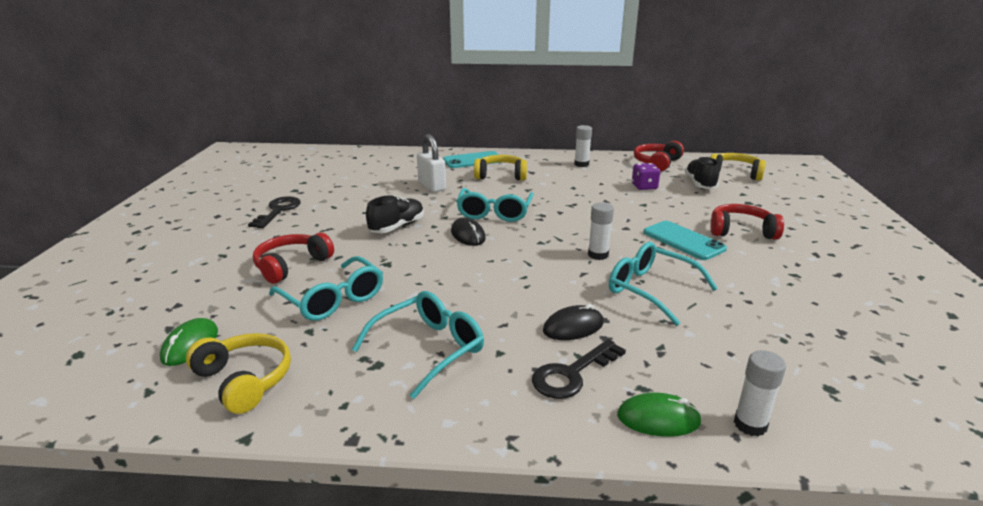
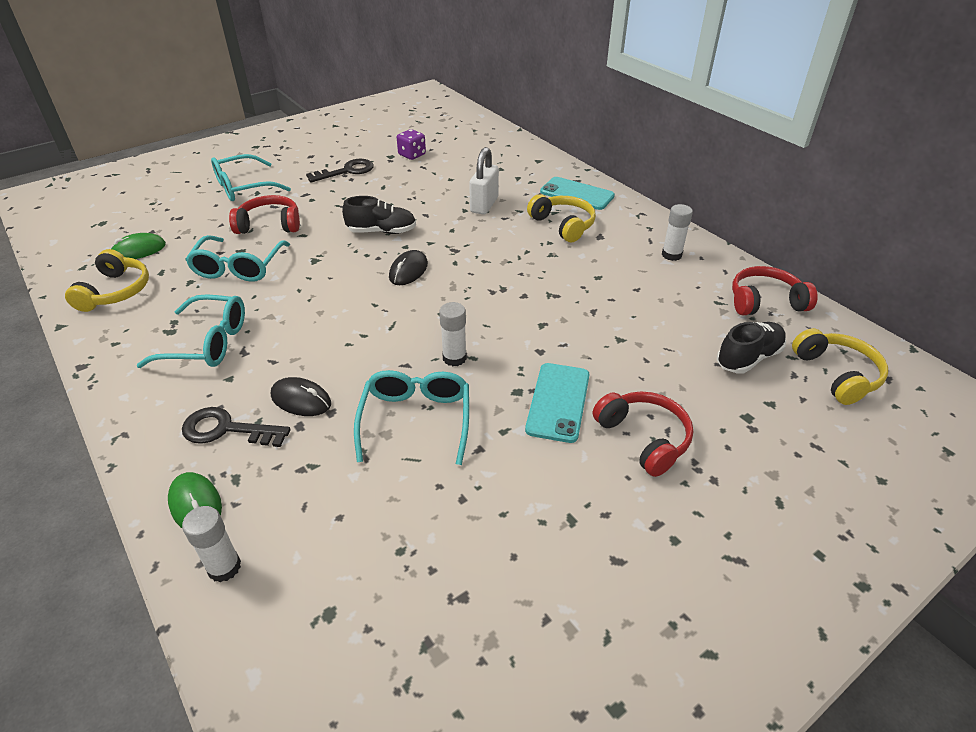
camera: 50 degrees right, 15 degrees up
(494, 213) = (471, 262): turquoise glasses -> turquoise glasses (243, 187)
(644, 187) = (672, 320): purple dice -> purple dice (412, 155)

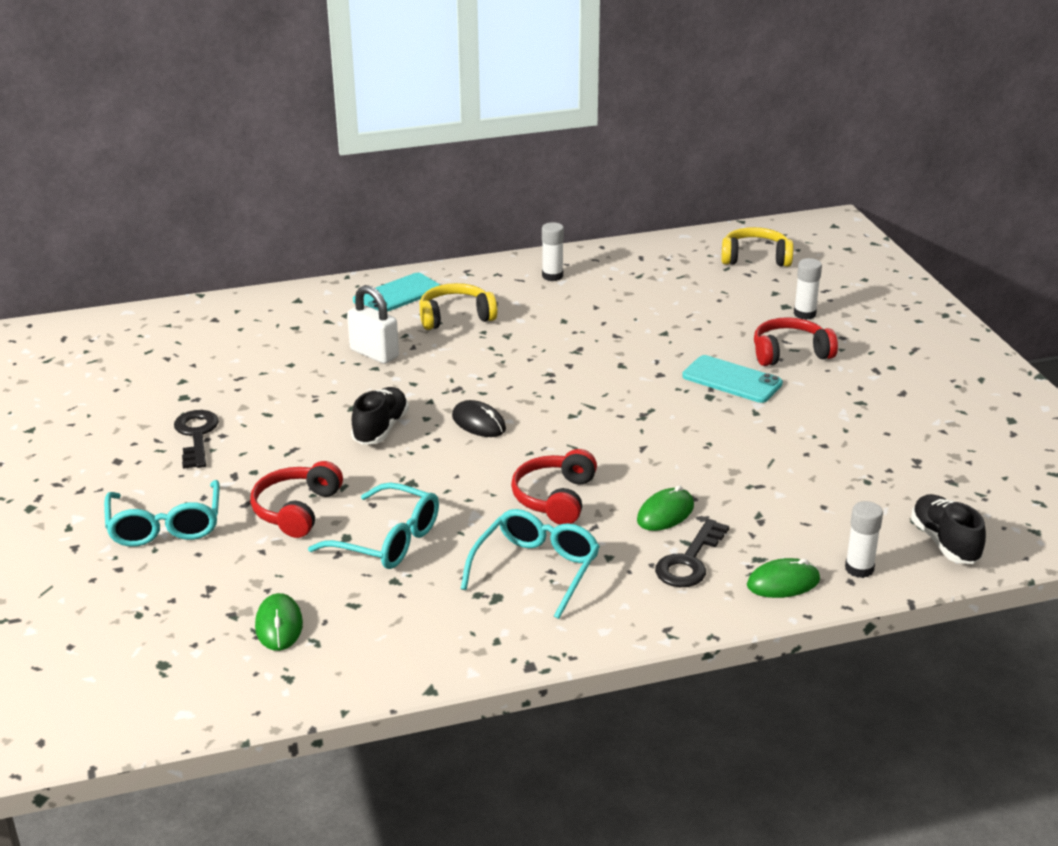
camera: 70 degrees left, 10 degrees down
(115, 291) = (376, 643): yellow headphones -> none
(301, 400) = (665, 513): black mouse -> green mouse
(412, 155) = (196, 380): purple dice -> none
(416, 420) = (723, 453): turquoise glasses -> none
(454, 358) = (646, 419): white glue stick -> white glue stick (804, 314)
(748, 358) = (719, 285): black shoe -> black shoe (944, 542)
(765, 301) = (650, 256): red headphones -> red headphones (555, 498)

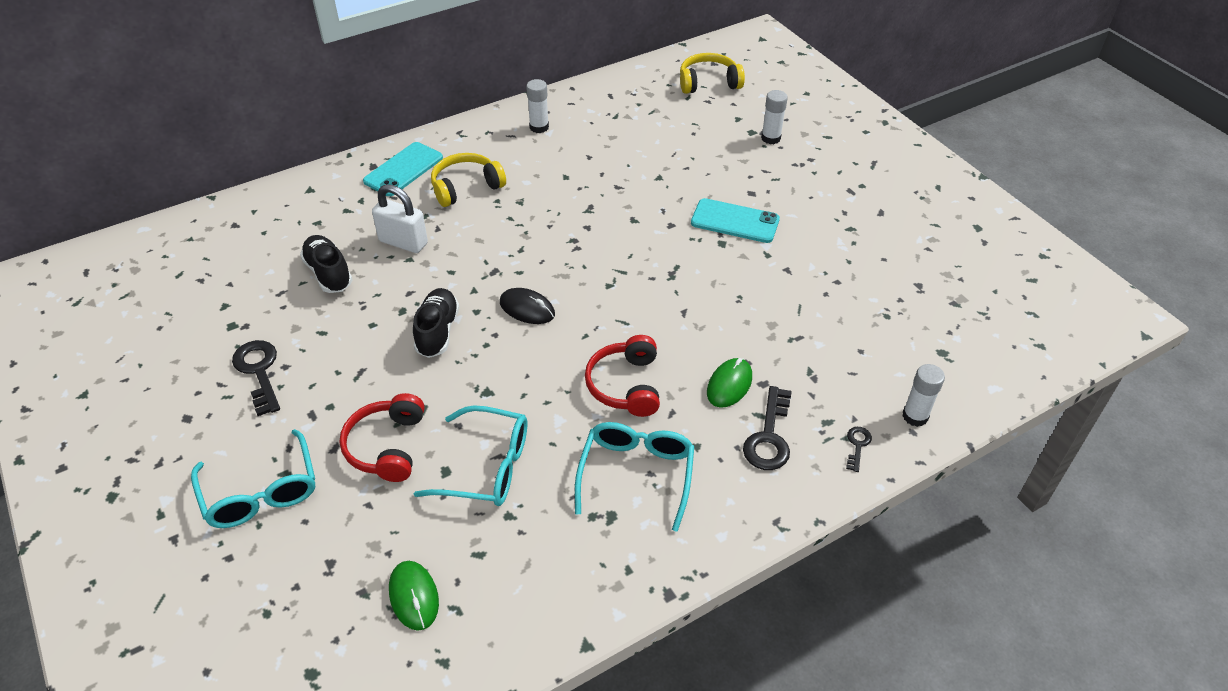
camera: 15 degrees left, 15 degrees up
(783, 583) = (857, 445): green mouse -> black key
(790, 353) = (773, 183): red headphones -> none
(944, 542) = (973, 372): black shoe -> black shoe (328, 273)

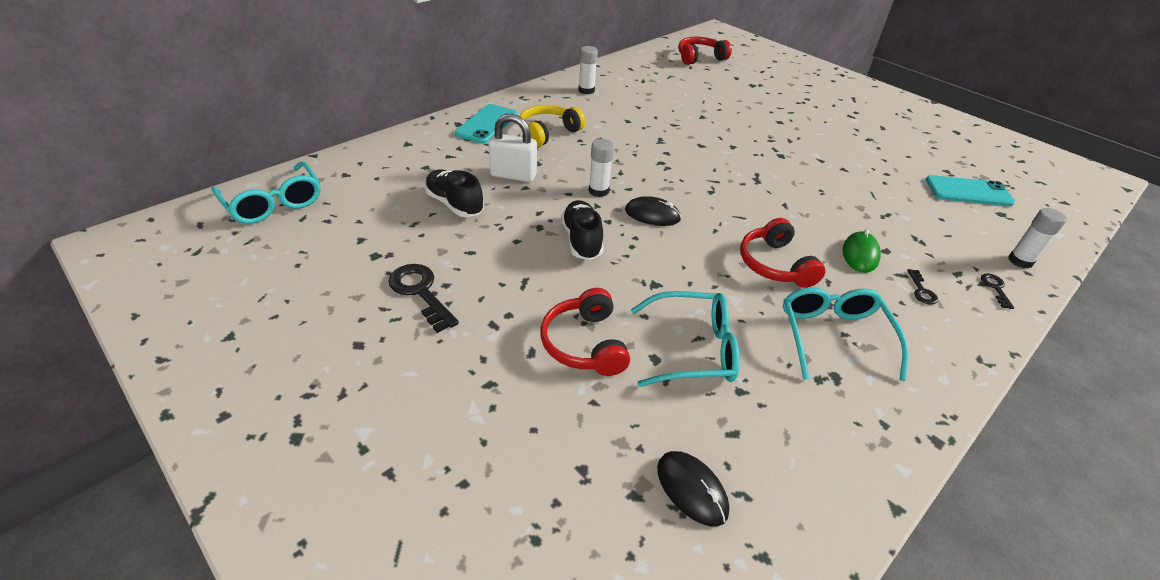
camera: 15 degrees left, 5 degrees down
(261, 492) = (472, 407): turquoise glasses -> turquoise glasses (274, 203)
(414, 596) = (691, 489): green mouse -> black mouse
(708, 82) = (700, 58): yellow headphones -> red headphones
(735, 221) = (780, 140): turquoise phone -> turquoise phone (968, 191)
(769, 437) = (921, 291): black key -> black key, size x0.53
(770, 138) = (769, 88): white glue stick -> white glue stick (598, 191)

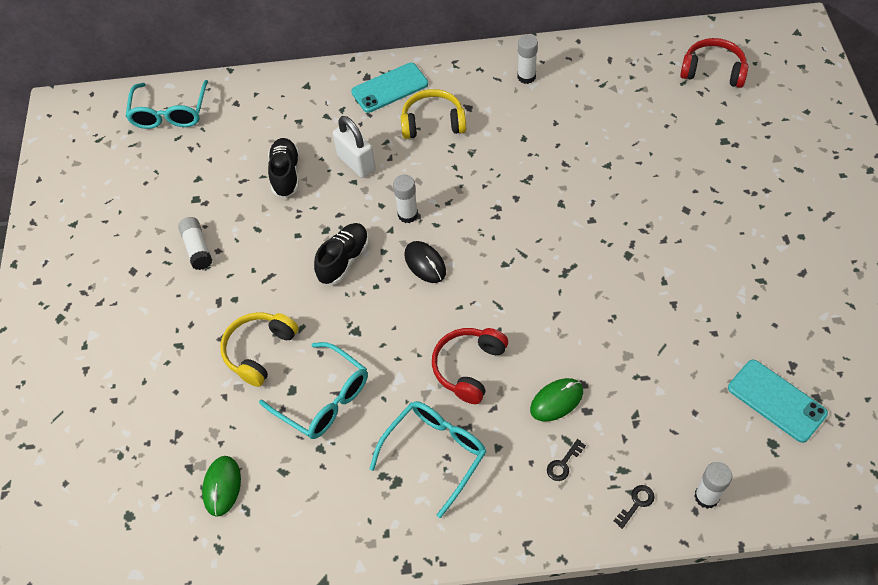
camera: 45 degrees right, 15 degrees up
(420, 292) = (197, 248): black key -> white glue stick
(584, 344) = (259, 351): red headphones -> yellow headphones
(691, 489) = (222, 486): black mouse -> green mouse

